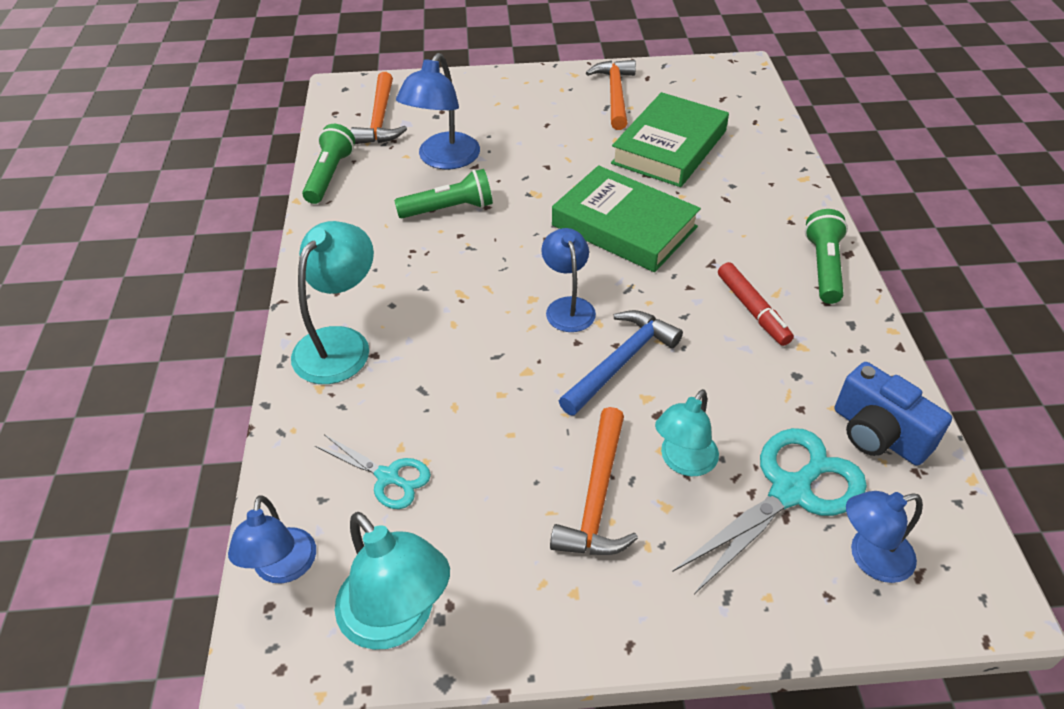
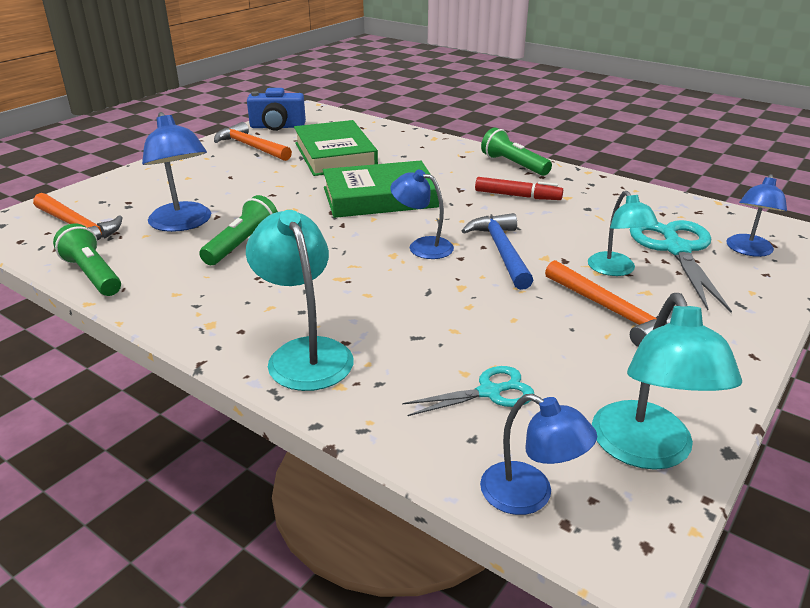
camera: 50 degrees left, 15 degrees down
(397, 620) = (646, 451): turquoise lamp -> turquoise lamp turned 90 degrees clockwise
(878, 434) = (660, 208): blue camera -> blue camera (277, 127)

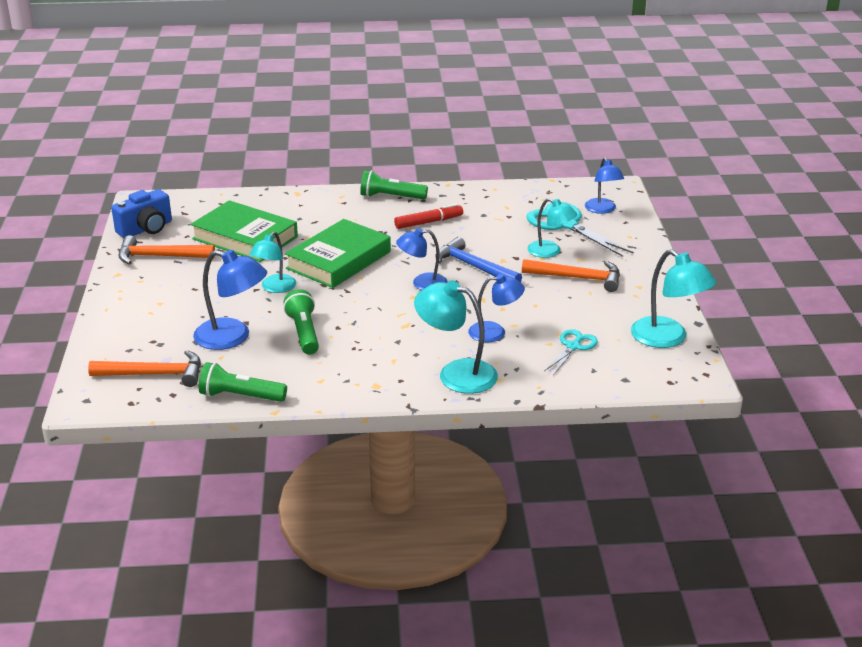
camera: 40 degrees left, 0 degrees up
(287, 199) = (274, 288): none -> turquoise lamp
(529, 495) = (645, 379): blue lamp -> blue lamp (495, 332)

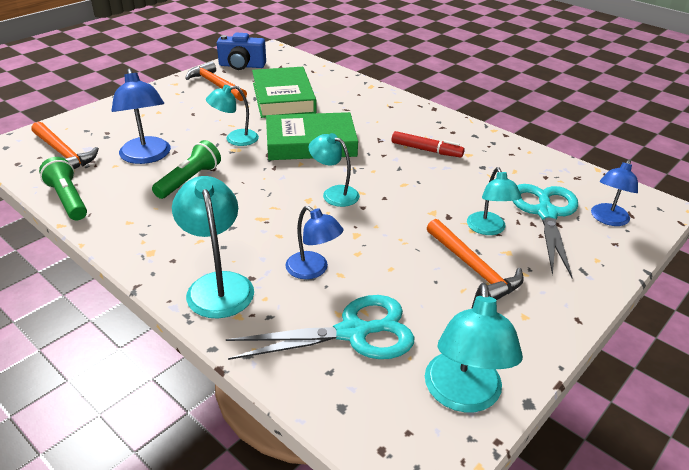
camera: 45 degrees right, 5 degrees up
(391, 197) = (431, 118): green flashlight -> none
(422, 283) = (334, 193): blue lamp -> turquoise lamp
(474, 267) = (398, 203): blue hammer -> none
(573, 346) = (354, 332): turquoise scissors -> turquoise scissors, size x1.76

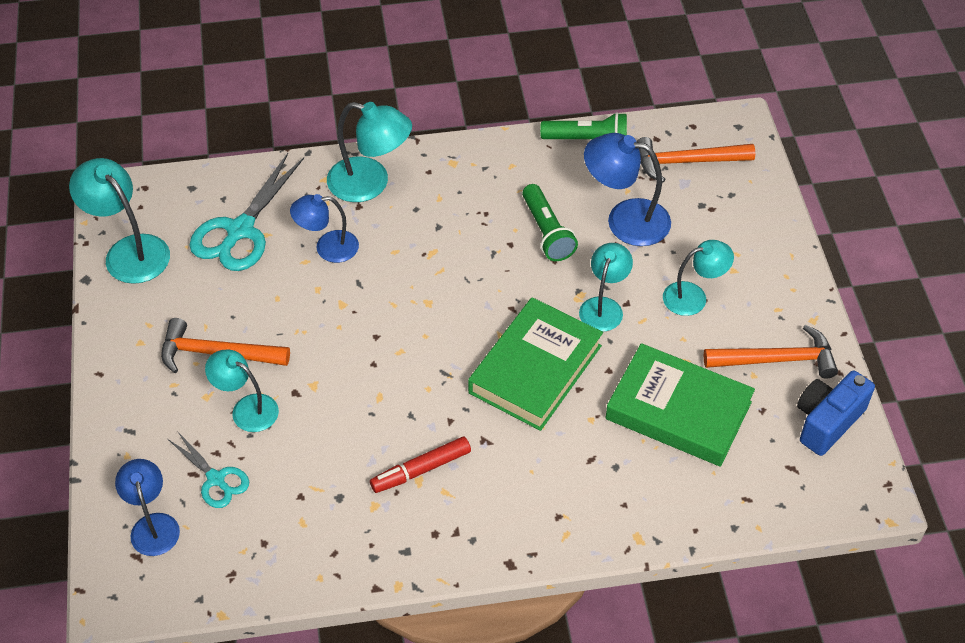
camera: 130 degrees right, 15 degrees up
(334, 193) = (419, 328): turquoise lamp -> turquoise lamp (693, 296)
(546, 213) = (216, 479): turquoise scissors -> turquoise scissors, size x0.57

